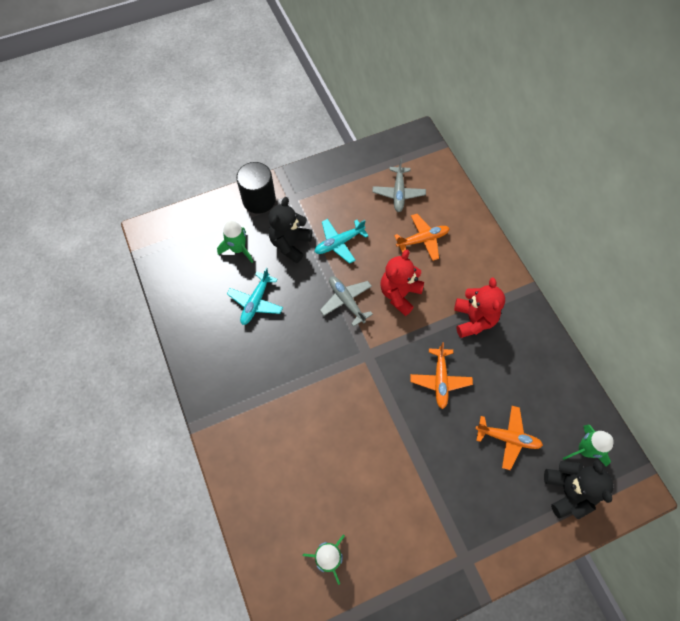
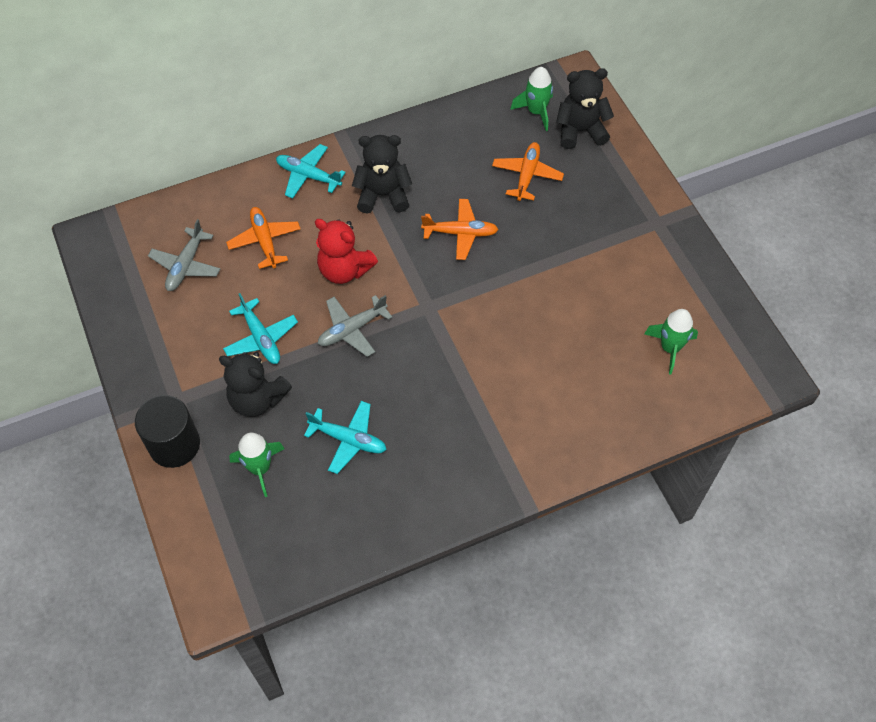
camera: 90 degrees left, 5 degrees down
(398, 193) = (186, 265): grey plane -> grey plane turned 105 degrees clockwise
(473, 320) = (383, 195): red teddy bear -> black teddy bear
(487, 265) = (308, 176): none -> turquoise plane

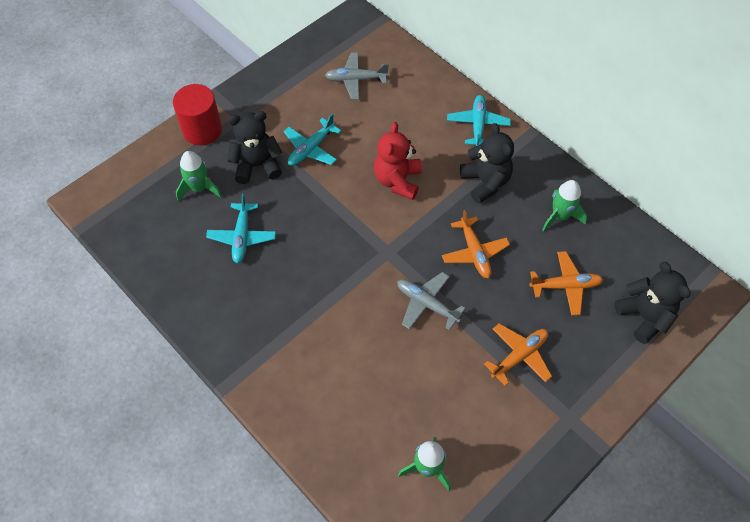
camera: 70 degrees right, 0 degrees up
(174, 445) = (202, 130): black cylinder -> red cylinder
(257, 399) = (257, 165): black teddy bear -> black teddy bear turned 75 degrees clockwise
(265, 241) = (400, 119): orange plane -> orange plane (519, 356)
(352, 329) = (343, 205): grey plane -> grey plane (426, 304)
(536, 112) = (645, 271): green rocket -> green rocket (560, 216)

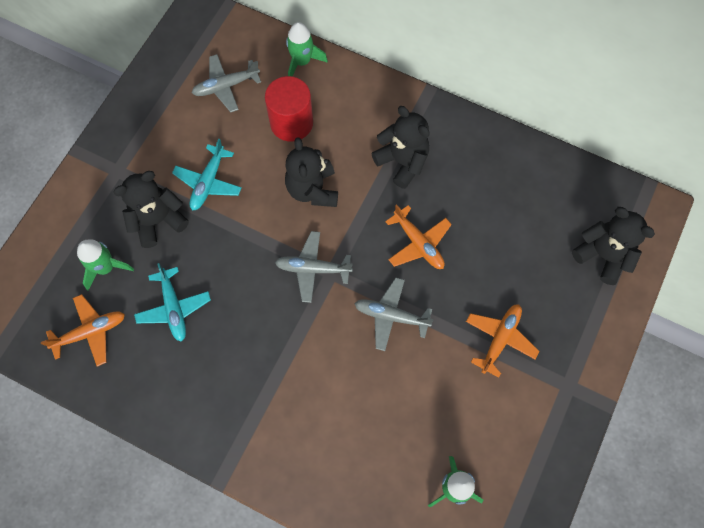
camera: 20 degrees left, 10 degrees up
(202, 130) = (81, 198): red cylinder -> red cylinder (291, 123)
(372, 243) = (313, 269): none -> grey plane
(397, 181) = (313, 189): red teddy bear -> black teddy bear
(478, 125) = (372, 99): turquoise plane -> none
(560, 216) = (488, 175): green rocket -> green rocket (302, 62)
(565, 286) = (519, 249): orange plane -> orange plane (90, 332)

